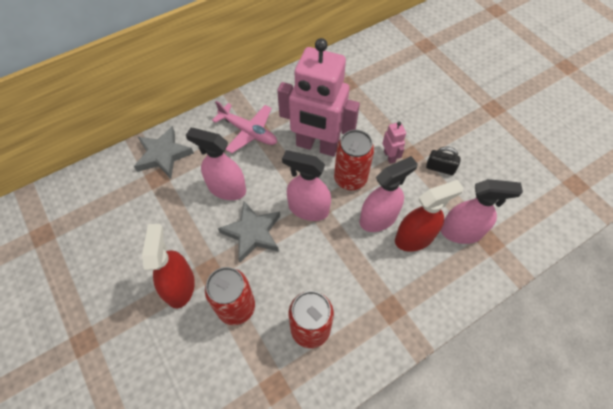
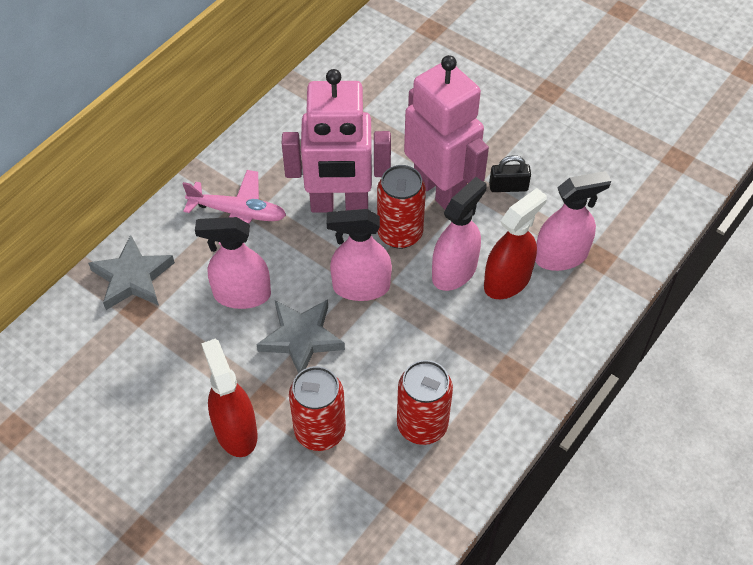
camera: 20 degrees left, 5 degrees down
(389, 156) = (439, 190): pink robot -> pink robot, size x2.49

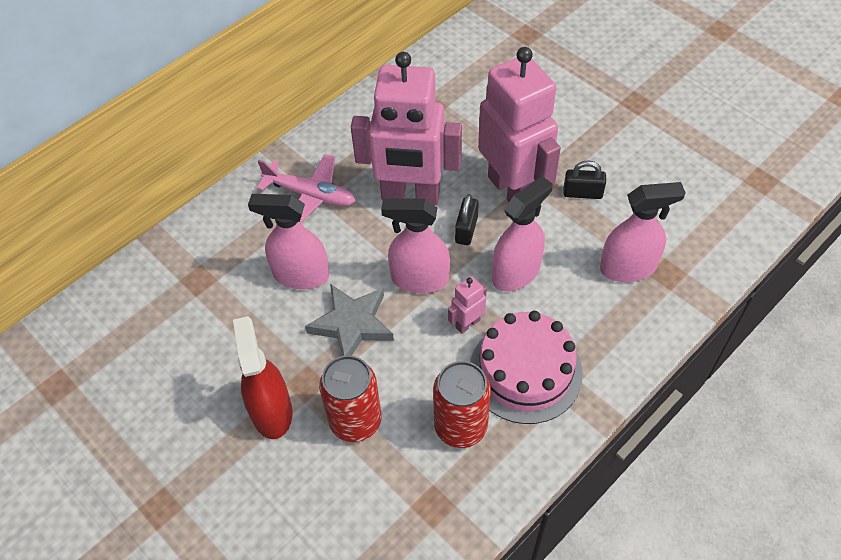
camera: 10 degrees right, 0 degrees up
(132, 277) = (198, 248): grey star -> none
(400, 234) = (466, 230): red can -> black padlock
(414, 326) = (467, 323): none -> pink robot
(476, 366) = (525, 372): none -> pink cake
(507, 281) = (569, 287): red spray bottle -> none

